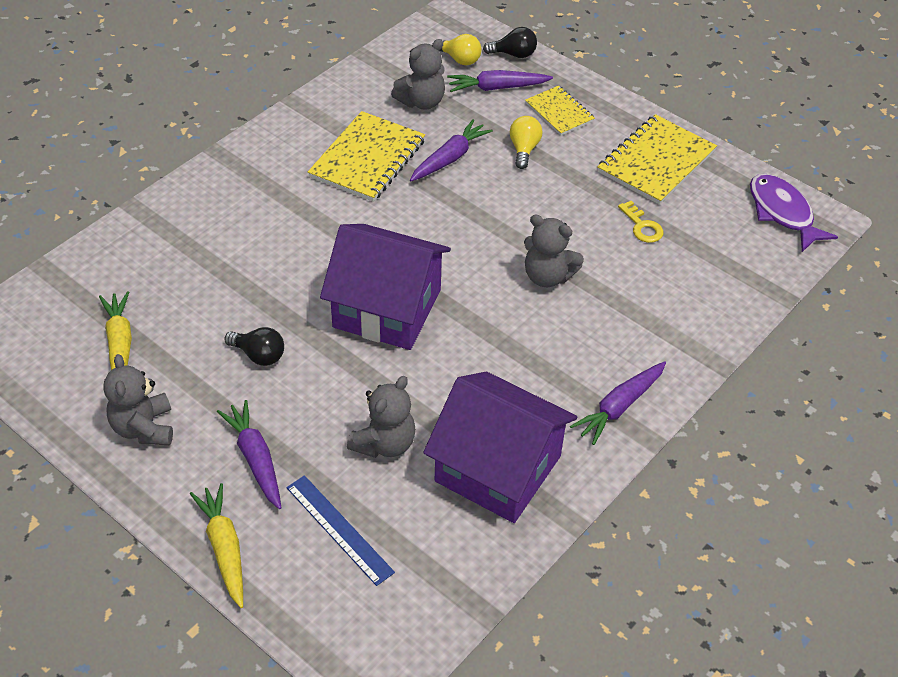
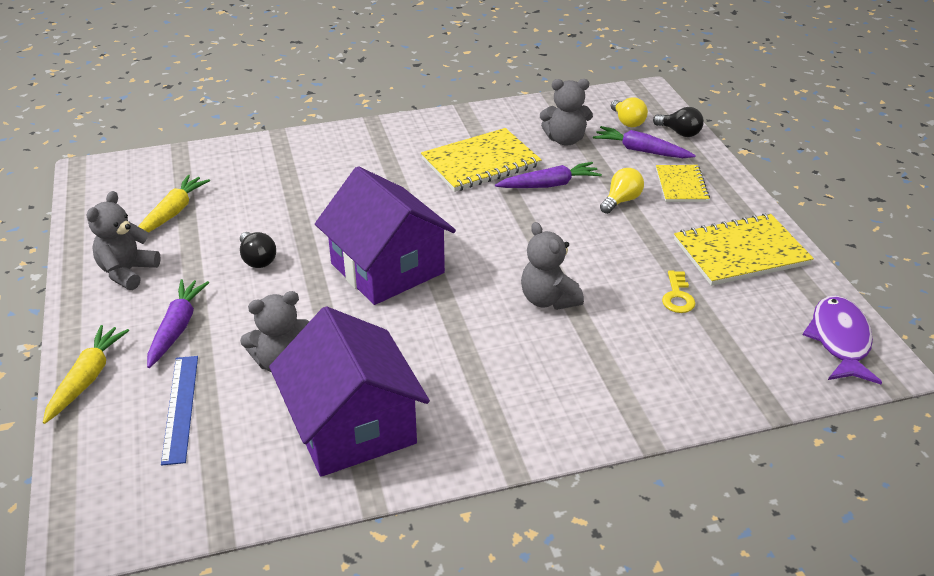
camera: 35 degrees right, 10 degrees down
(619, 407) = (511, 430): purple carrot -> none

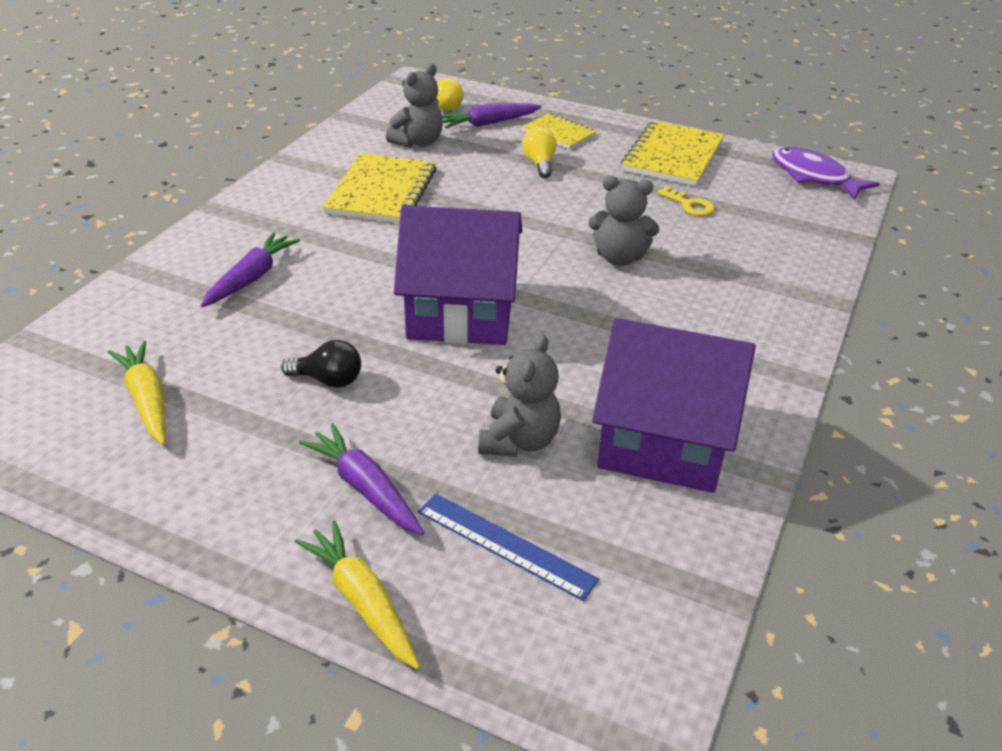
camera: 50 degrees left, 0 degrees up
(127, 272) = (205, 483): grey teddy bear -> none
(549, 185) = (468, 180): purple carrot -> purple carrot (251, 278)
(679, 132) = (492, 99): black light bulb -> none

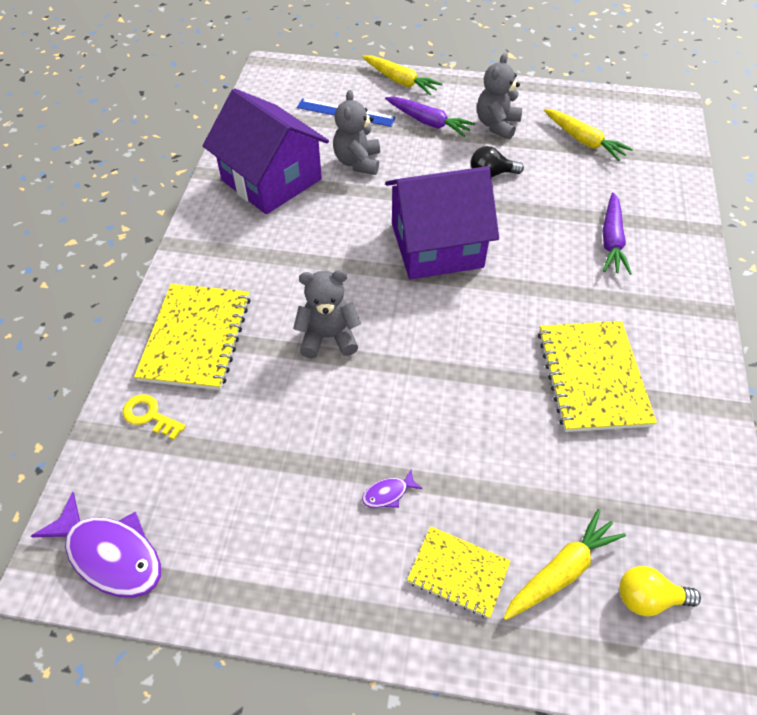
camera: 165 degrees right, 15 degrees up
(418, 142) = (619, 489): grey teddy bear -> grey teddy bear (497, 125)
(488, 123) = (561, 570): purple carrot -> yellow carrot
(539, 164) = (455, 482): yellow light bulb -> none
(594, 167) = (388, 493): none -> purple fish
(664, 440) = (271, 180): purple house -> purple house turned 45 degrees clockwise
(672, 156) = (295, 553): yellow notebook -> yellow notebook (196, 338)
(689, 205) = (267, 443): yellow key -> yellow key (150, 416)

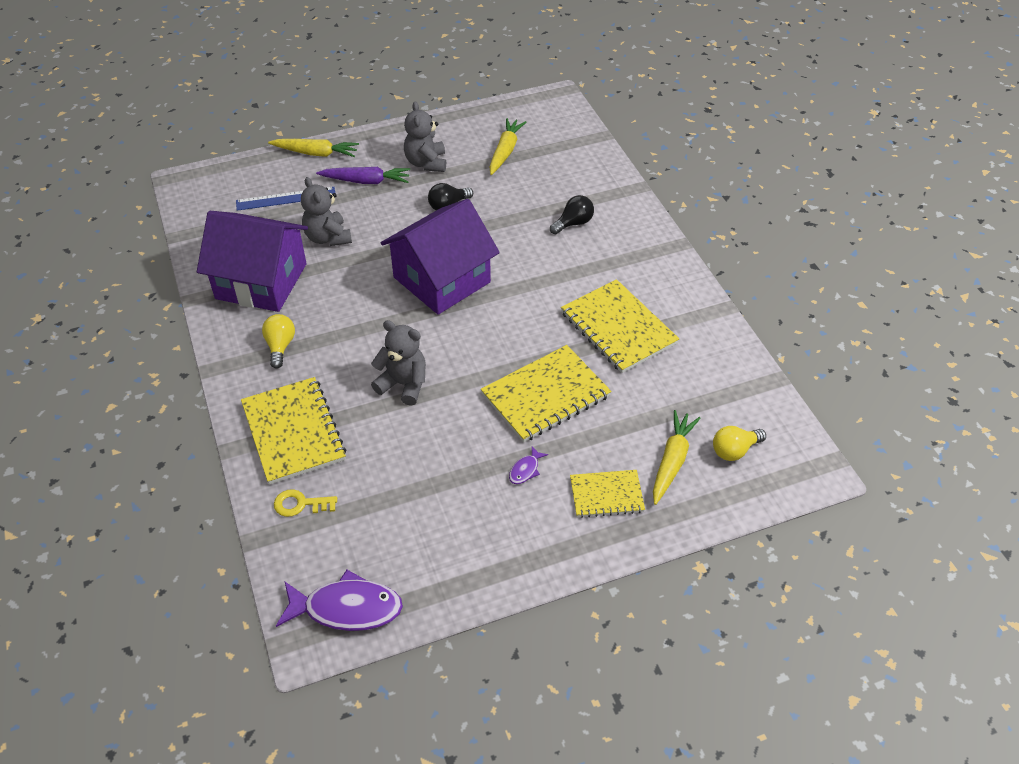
camera: 30 degrees left, 5 degrees down
(244, 248) = (280, 346): none -> yellow light bulb
(328, 337) = (403, 384): grey teddy bear -> grey teddy bear turned 60 degrees clockwise
(464, 417) = (545, 395): none -> yellow notebook
(584, 141) = (505, 151): yellow carrot -> yellow carrot turned 90 degrees counterclockwise
(611, 240) = (573, 223): purple carrot -> black light bulb

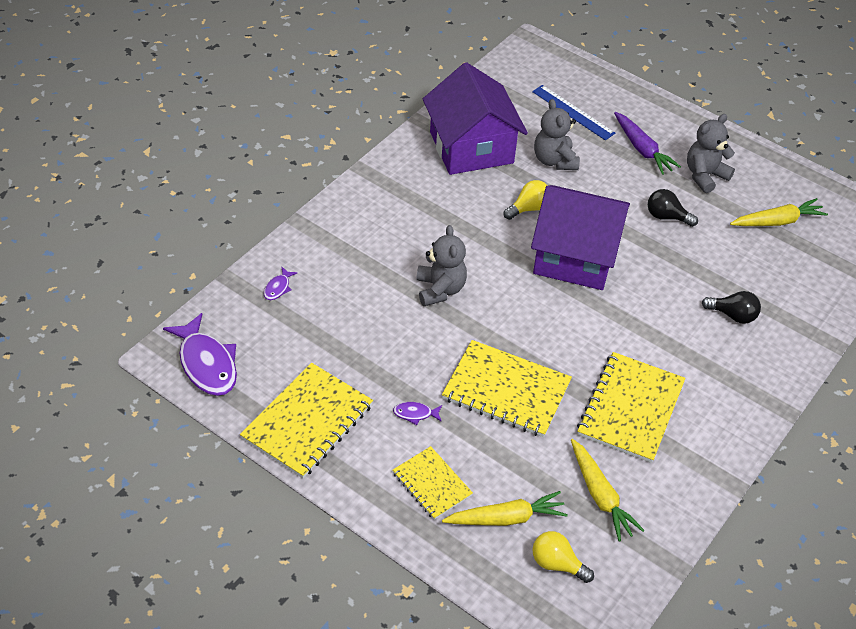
camera: 55 degrees right, 0 degrees up
(280, 346) = (416, 195): yellow light bulb -> yellow light bulb (528, 208)
(293, 432) = (340, 247): yellow notebook -> yellow notebook (307, 422)
(300, 504) = (278, 288): yellow key -> purple fish
(316, 153) = (643, 101): yellow carrot -> yellow carrot (600, 495)
(328, 237) = (554, 160): grey teddy bear -> grey teddy bear turned 45 degrees counterclockwise

